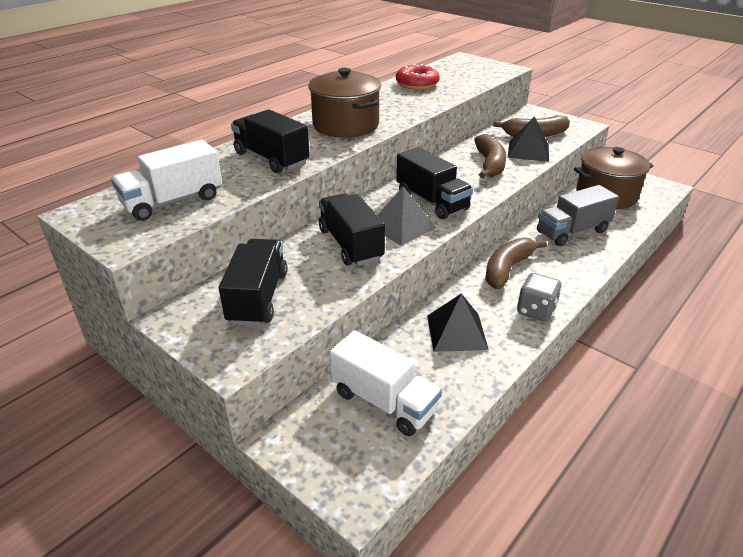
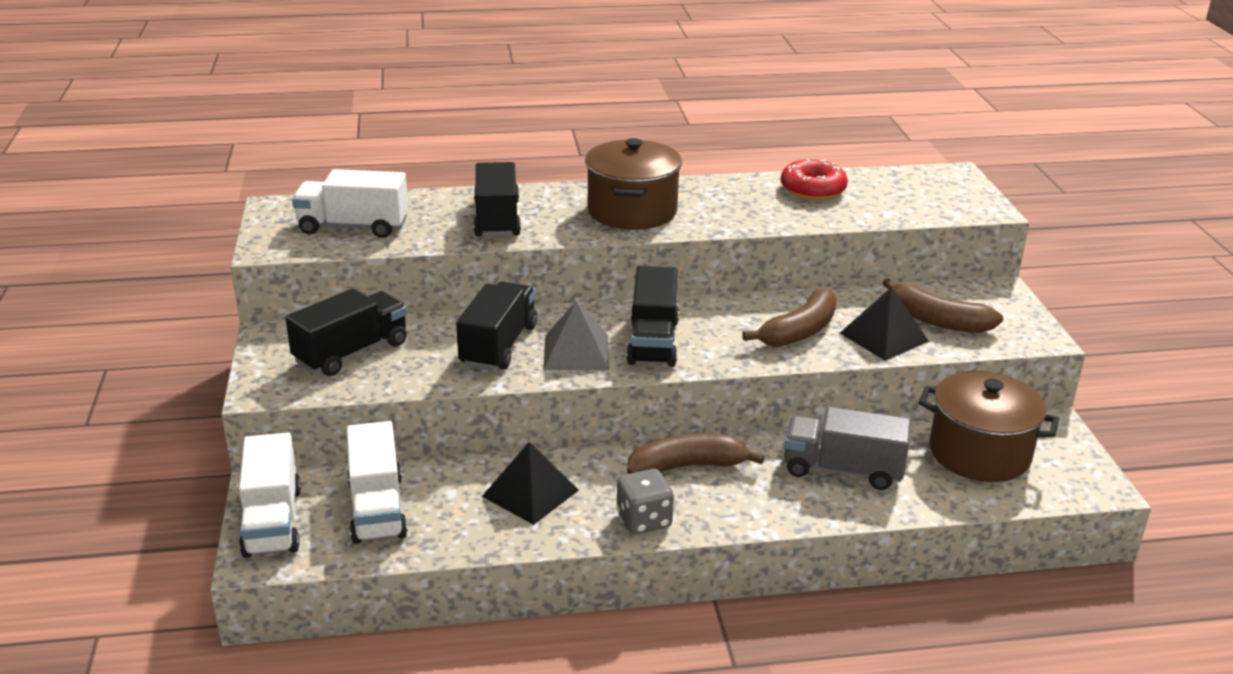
camera: 40 degrees right, 5 degrees down
(326, 460) = (273, 521): none -> white truck

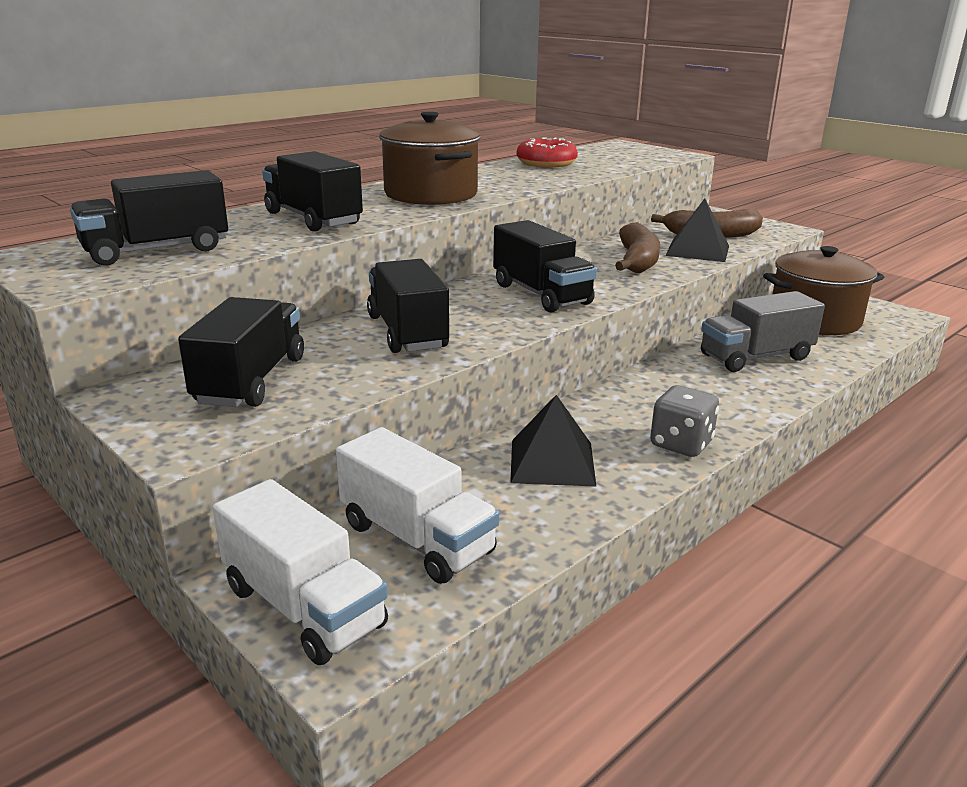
camera: 35 degrees left, 5 degrees down
(353, 227) = (156, 251): white truck -> black truck
(576, 352) = (488, 317): grey pyramid -> none
(687, 466) = (648, 394): brown banana -> none

